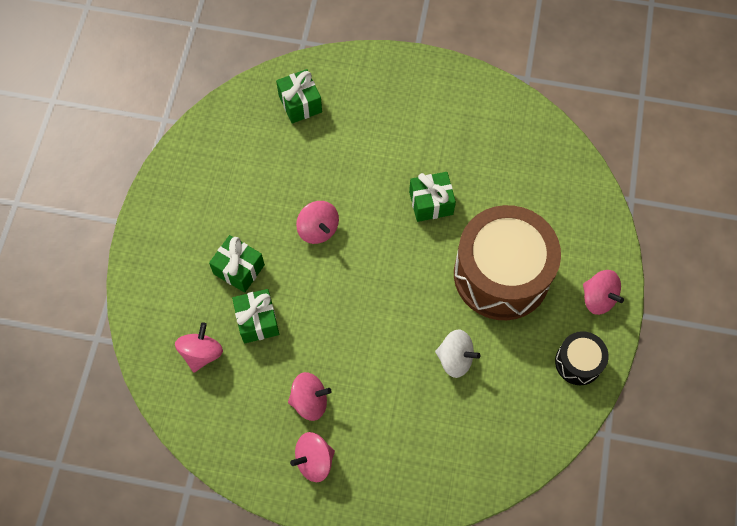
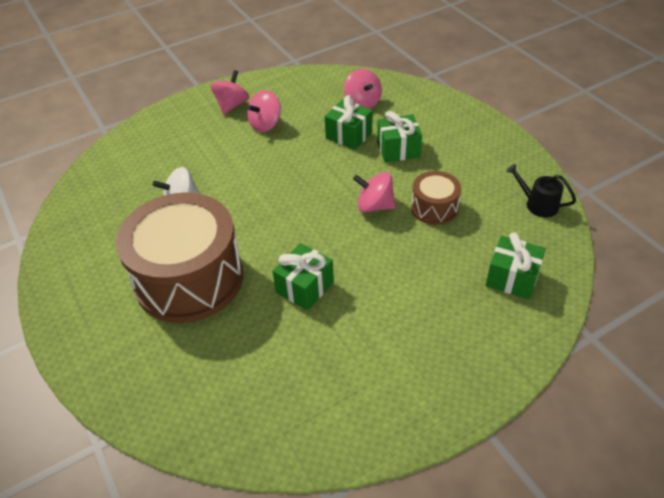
camera: 140 degrees right, 20 degrees down
(212, 136) = (538, 204): none -> black watering can
(281, 192) = (434, 208): none -> brown drum
(578, 362) = (71, 264): black drum -> none
(598, 298) = (80, 321): pink spinning top -> none

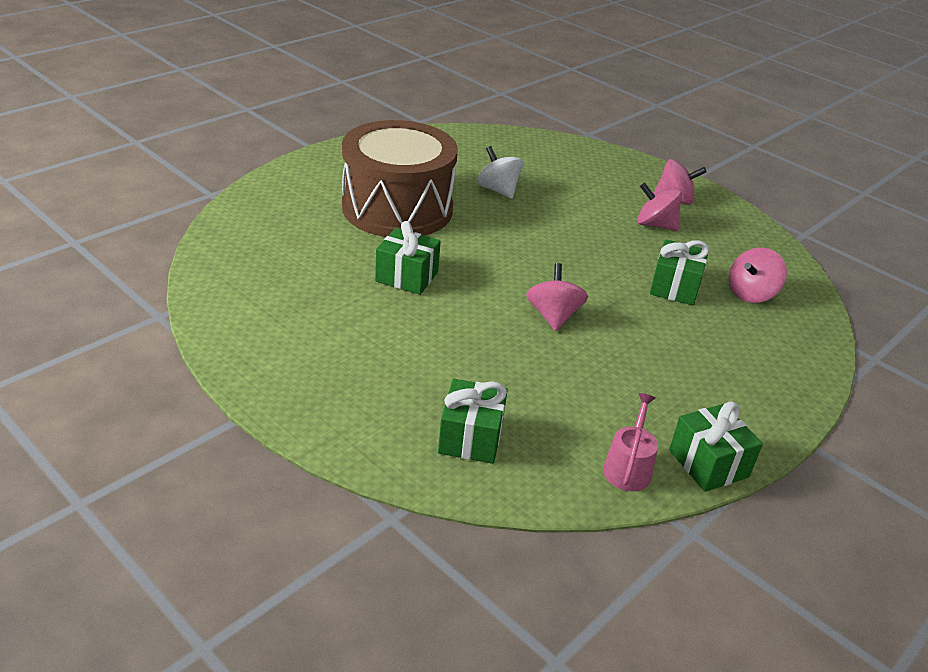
camera: 70 degrees right, 10 degrees down
(398, 149) = (672, 329): green gift -> green gift (708, 463)
(434, 208) = (572, 365): brown drum -> none
(538, 204) = (628, 467): black watering can -> pink watering can

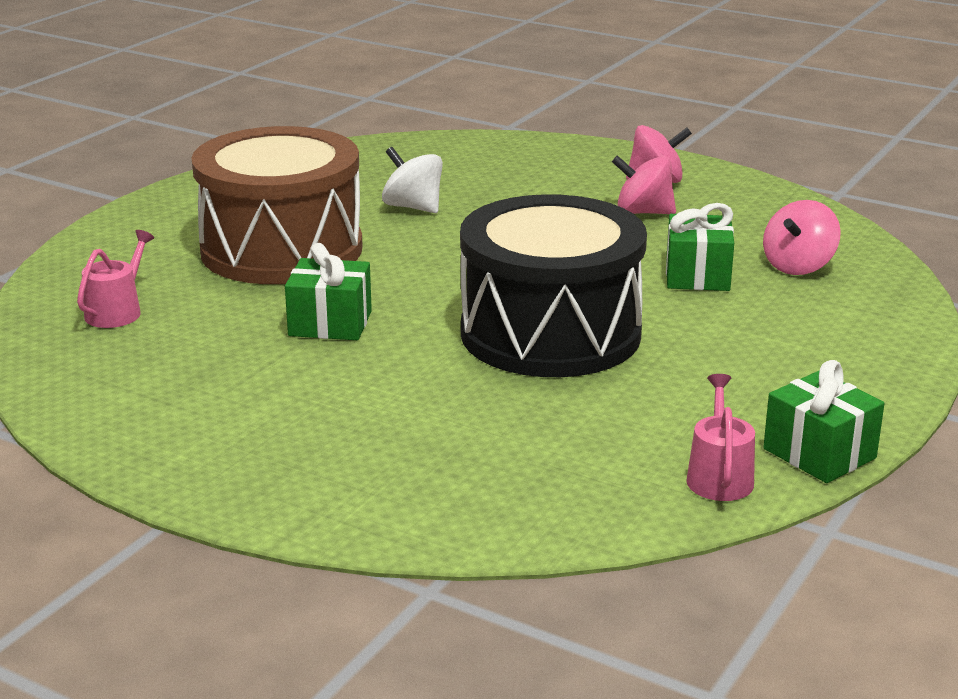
camera: 10 degrees left, 10 degrees down
(272, 238) = (117, 311): none -> pink watering can
(471, 438) = (498, 483): green gift -> none
(553, 316) = (550, 333): pink spinning top -> black drum

